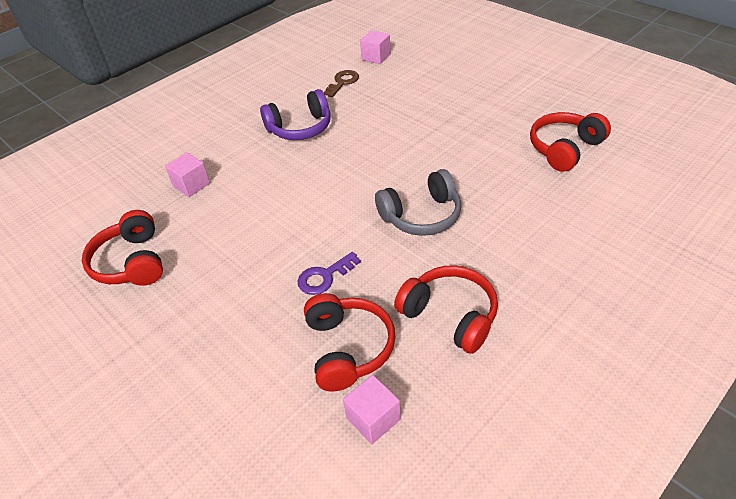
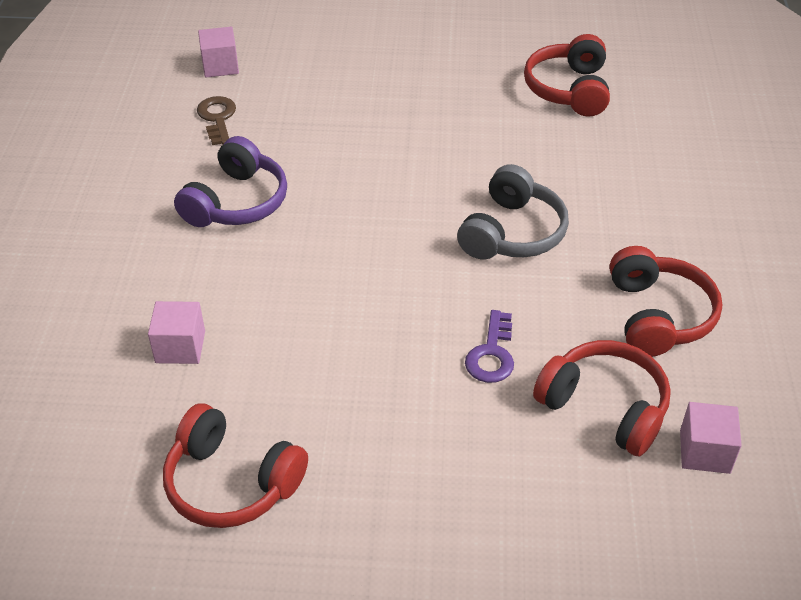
camera: 45 degrees left, 0 degrees up
(450, 315) = (657, 316): red headphones -> red headphones turned 90 degrees clockwise

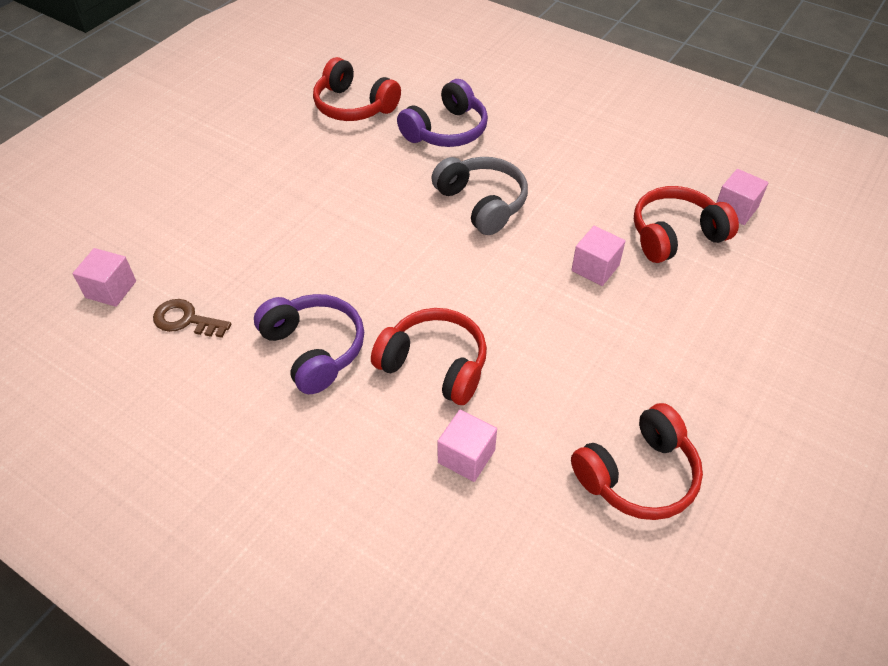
camera: 60 degrees left, 5 degrees up
(492, 354) = (595, 268): purple key -> pink cube
(598, 164) = (446, 130): none -> purple headphones
(657, 316) = (611, 173): red headphones -> red headphones (434, 365)

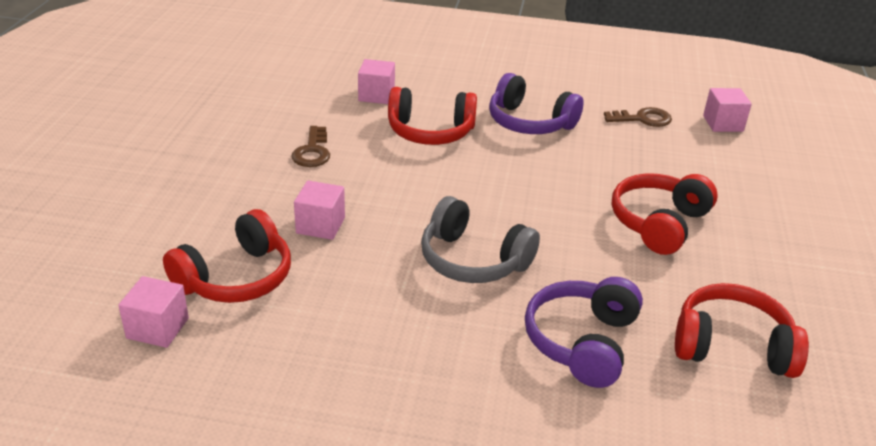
camera: 155 degrees right, 15 degrees down
(578, 368) = (312, 151): none -> brown key
(637, 474) = (251, 108): red headphones -> red headphones (659, 223)

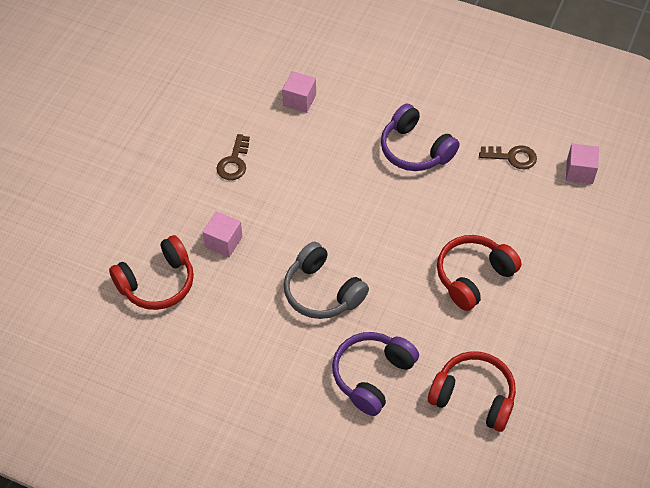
camera: 15 degrees right, 20 degrees up
(157, 328) = (102, 318): pink cube -> none
(430, 131) = (331, 150): red headphones -> none

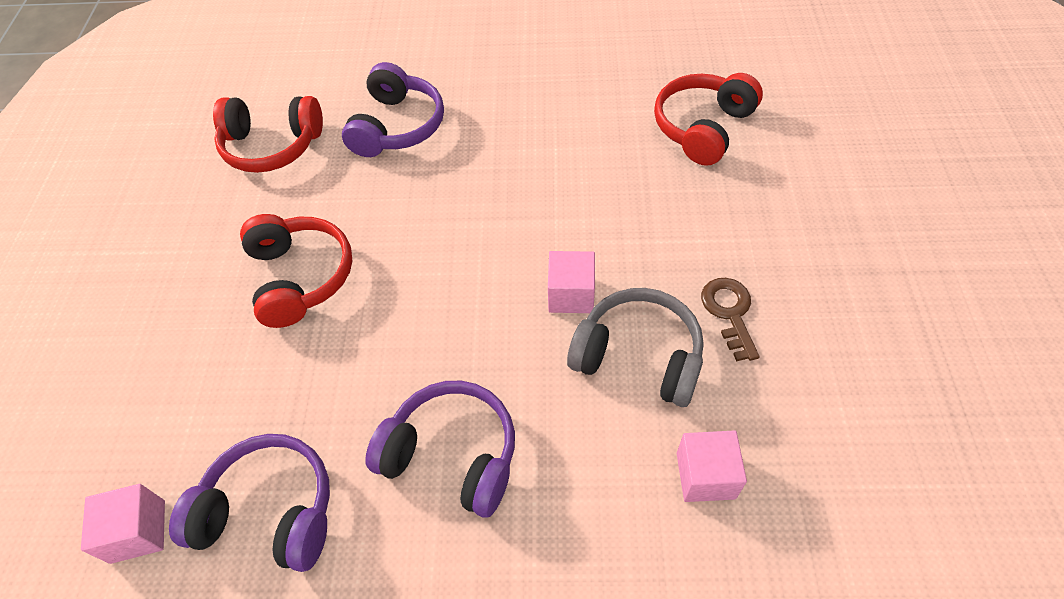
camera: 160 degrees right, 0 degrees up
(223, 242) = (660, 199): pink cube -> pink cube (571, 294)
(322, 292) = (497, 188): grey headphones -> grey headphones (638, 357)
(473, 277) = (300, 277): red headphones -> red headphones turned 45 degrees counterclockwise
(512, 157) = (269, 512): brown key -> purple headphones

